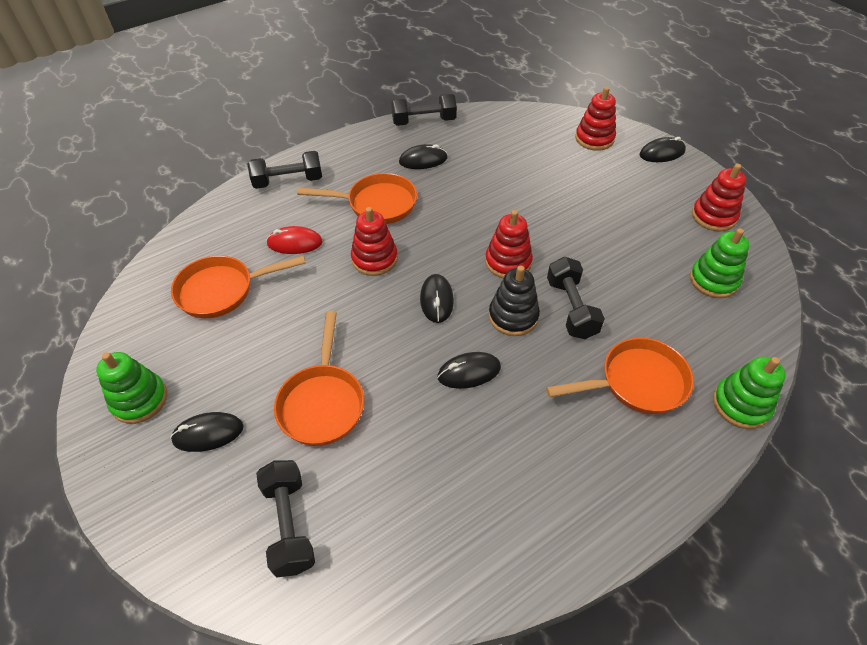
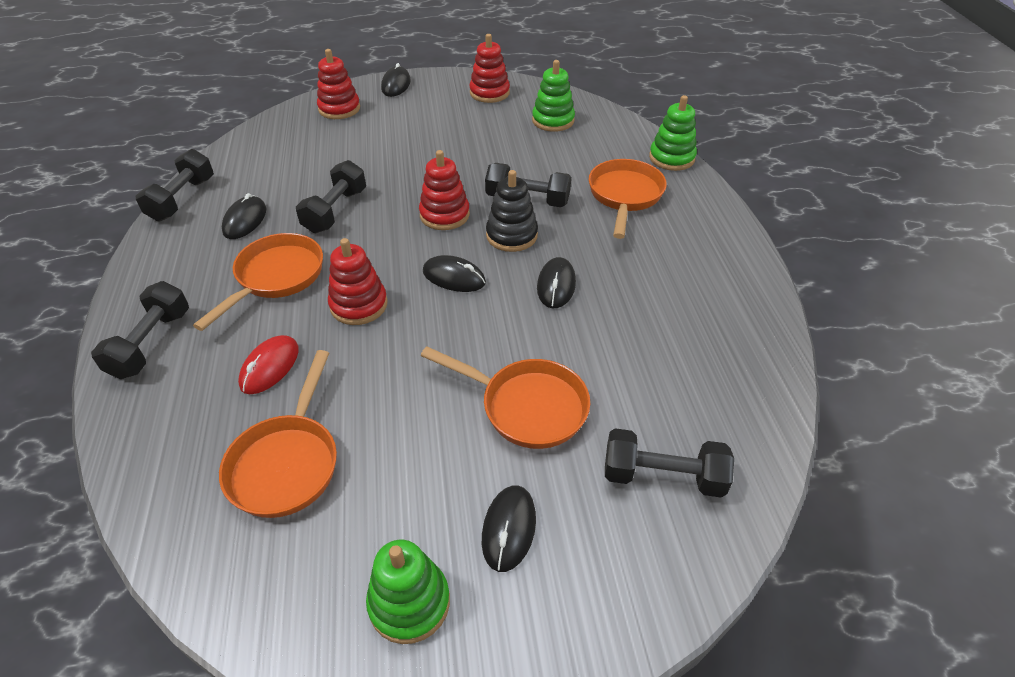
camera: 65 degrees left, 5 degrees down
(466, 198) = (335, 211): none -> black dumbbell

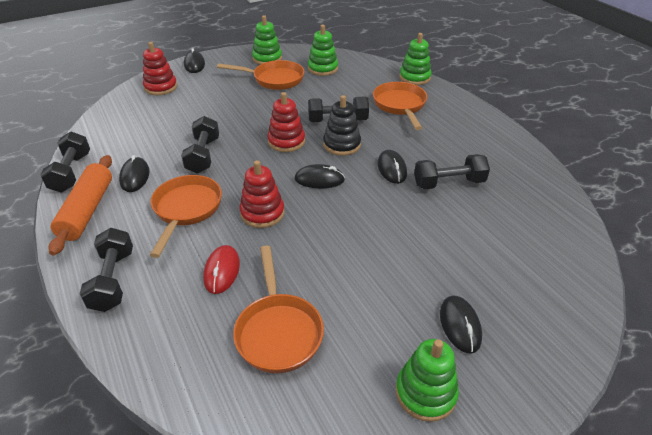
camera: 20 degrees left, 5 degrees down
(173, 250) = (87, 210): none -> orange rolling pin
(489, 93) = (267, 58): red stacking toy -> green stacking toy
(527, 406) = (421, 247): orange pan -> orange pan (274, 79)
(662, 476) = (532, 265): black dumbbell -> black dumbbell (449, 183)

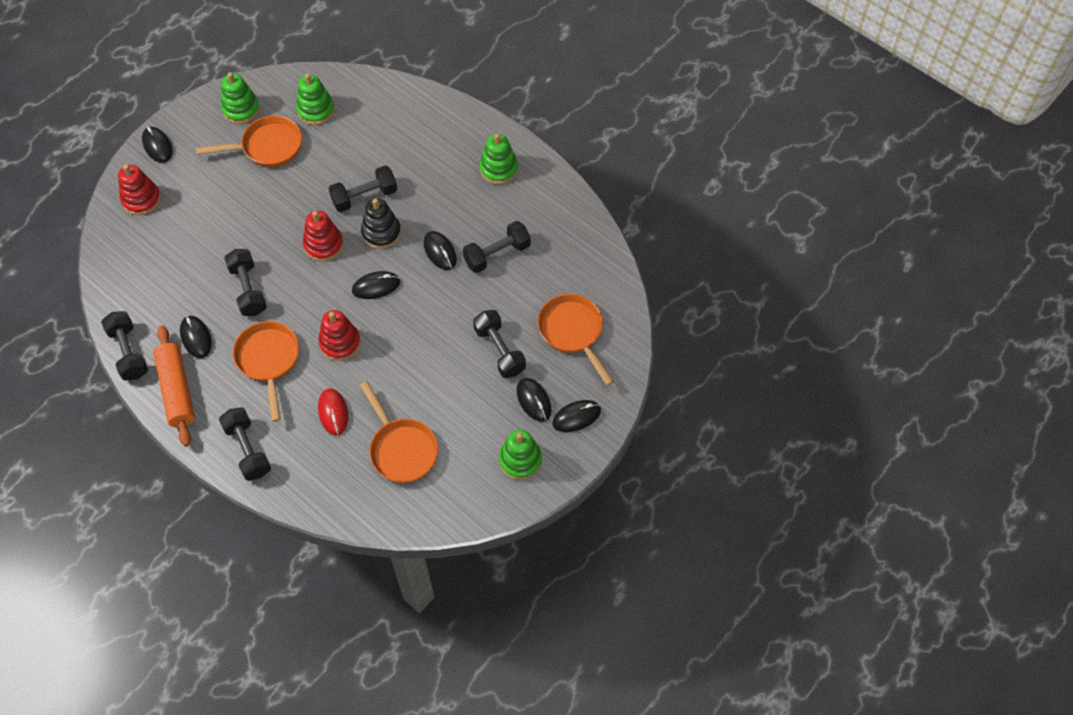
camera: 20 degrees left, 20 degrees up
(400, 106) = (423, 153): orange pan -> orange pan (573, 332)
(414, 77) = (426, 98): green stacking toy -> green stacking toy (498, 169)
(430, 263) = (499, 350): none -> black dumbbell
(514, 361) = (576, 417): none -> black mouse

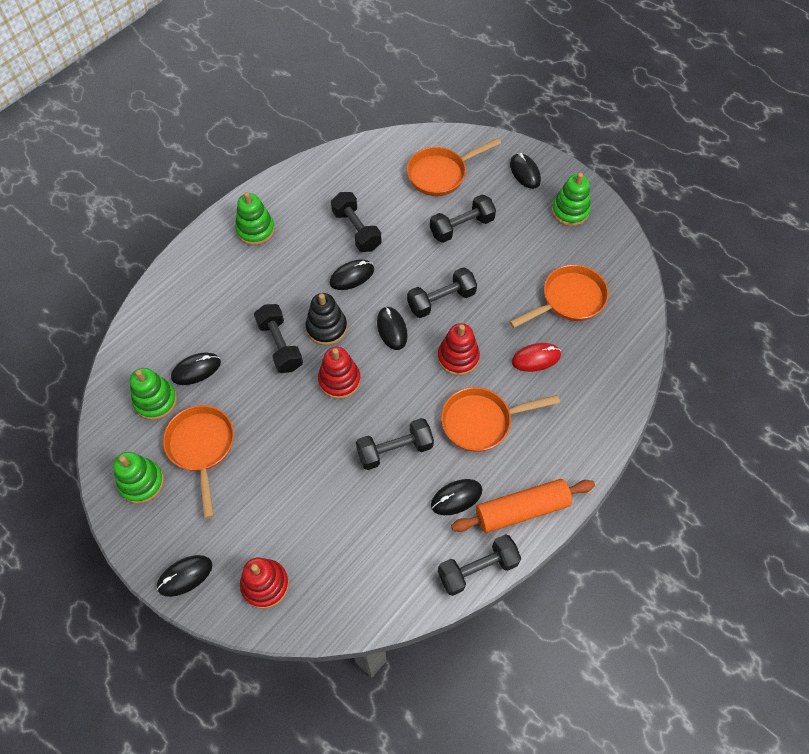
camera: 90 degrees left, 0 degrees up
(248, 449) = (584, 432): black dumbbell -> black dumbbell (441, 300)
(533, 400) = (511, 202): black mouse -> black mouse (196, 370)

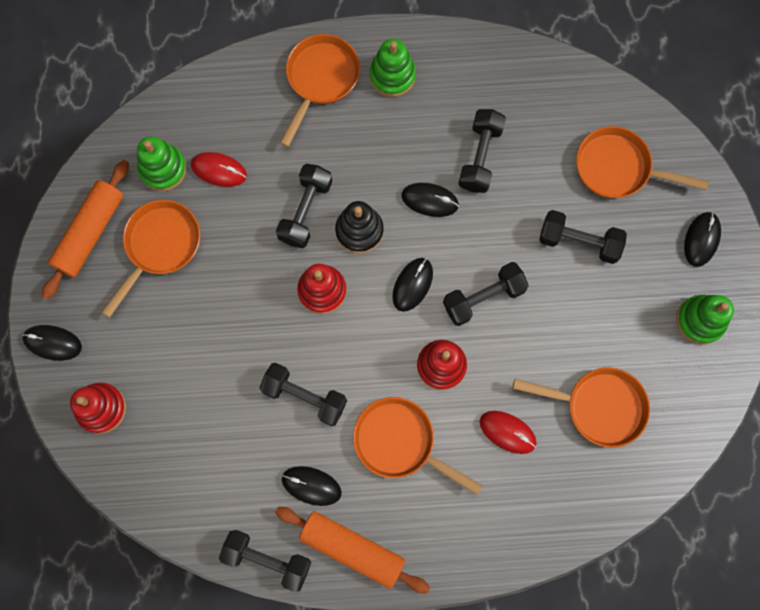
camera: 45 degrees right, 15 degrees up
(141, 482) = (90, 232): green stacking toy -> orange rolling pin
(196, 370) = (219, 170): black mouse -> red mouse
(211, 267) = (320, 80): none -> orange pan
(441, 300) = (483, 298): black dumbbell -> black dumbbell turned 45 degrees counterclockwise

